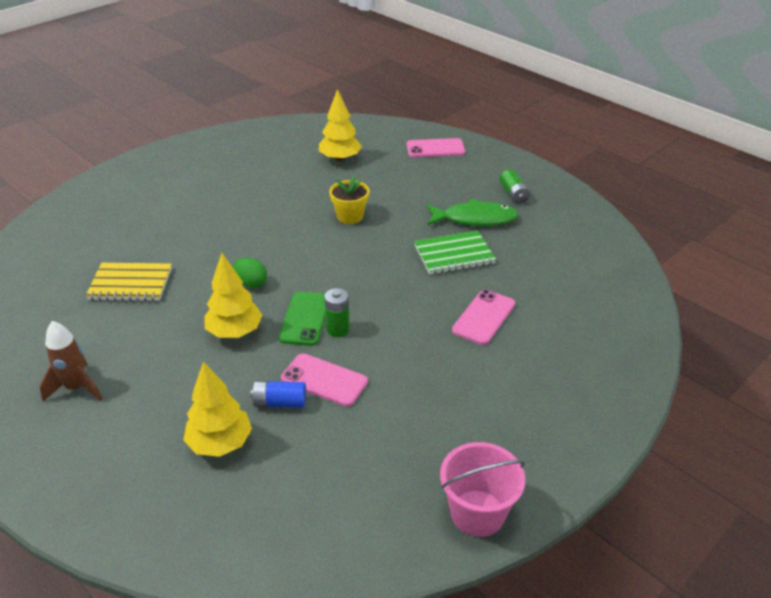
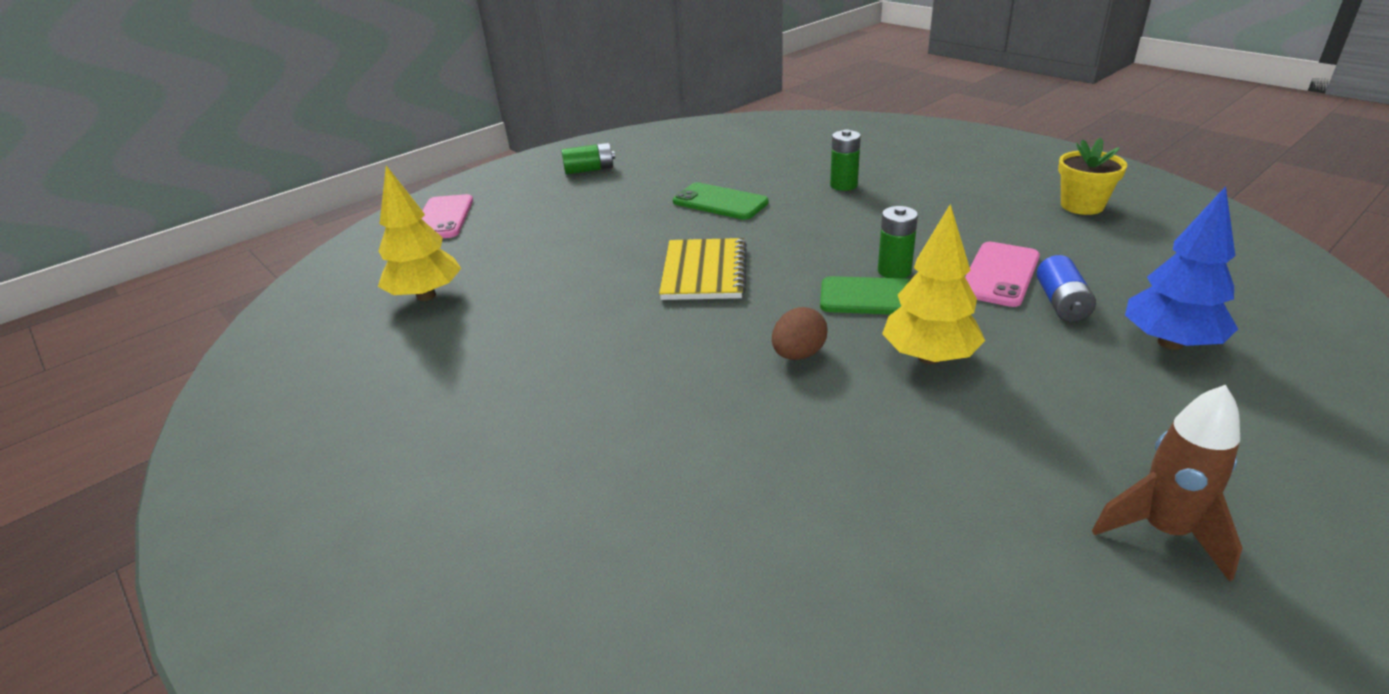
camera: 85 degrees left, 5 degrees down
(130, 284) = (819, 514): yellow notebook -> yellow notebook (704, 272)
(220, 443) = (1170, 343): yellow tree -> blue tree
(251, 283) = (798, 354): green egg -> brown egg
(350, 216) = (613, 277): yellow flower pot -> yellow flower pot (1082, 205)
(454, 254) = (720, 202): green notebook -> green phone
(475, 219) = (641, 191): green fish -> none
(477, 513) = (1139, 187): pink bucket -> none
(484, 317) = (843, 185): pink phone -> green battery

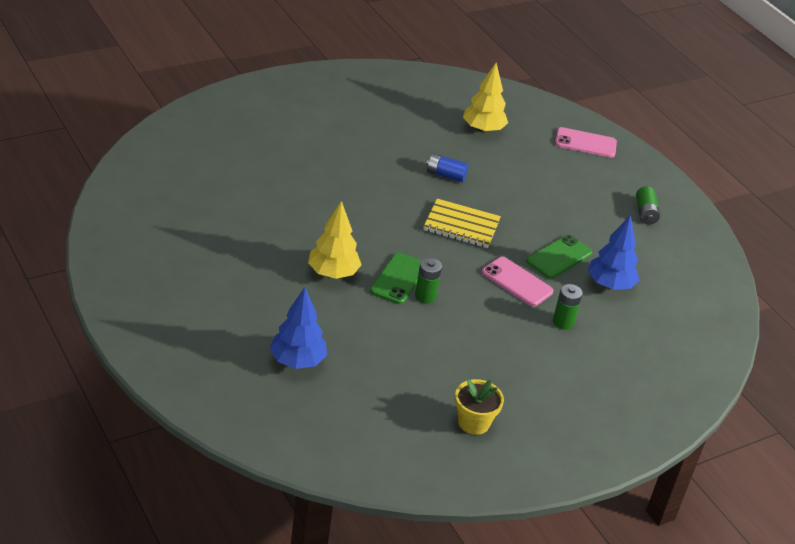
camera: 95 degrees right, 5 degrees up
(748, 172) = (609, 285): none -> blue tree
(798, 354) = (359, 233): brown egg -> none
(999, 274) = (399, 335): pink phone -> pink phone (517, 282)
(1061, 303) = (355, 343): blue battery -> blue battery (445, 175)
(1163, 531) = (188, 284): brown rocket -> none

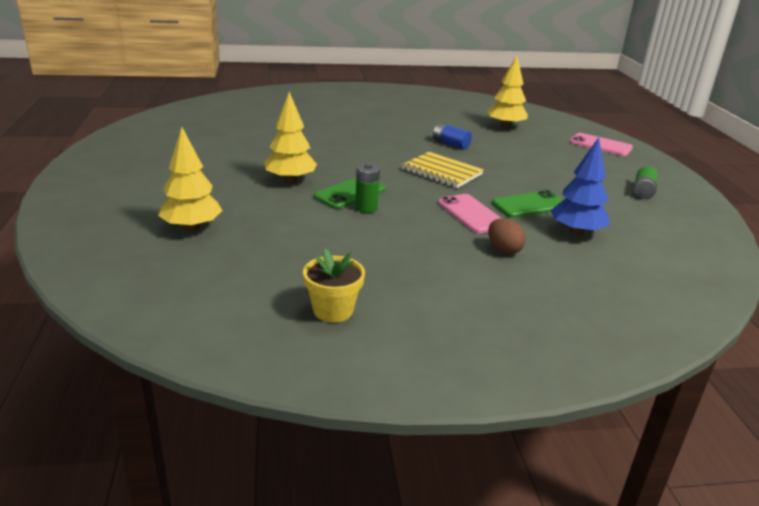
camera: 25 degrees right, 10 degrees down
(297, 361) = (192, 228): blue tree -> yellow tree
(563, 322) = (503, 250): green battery -> brown egg

